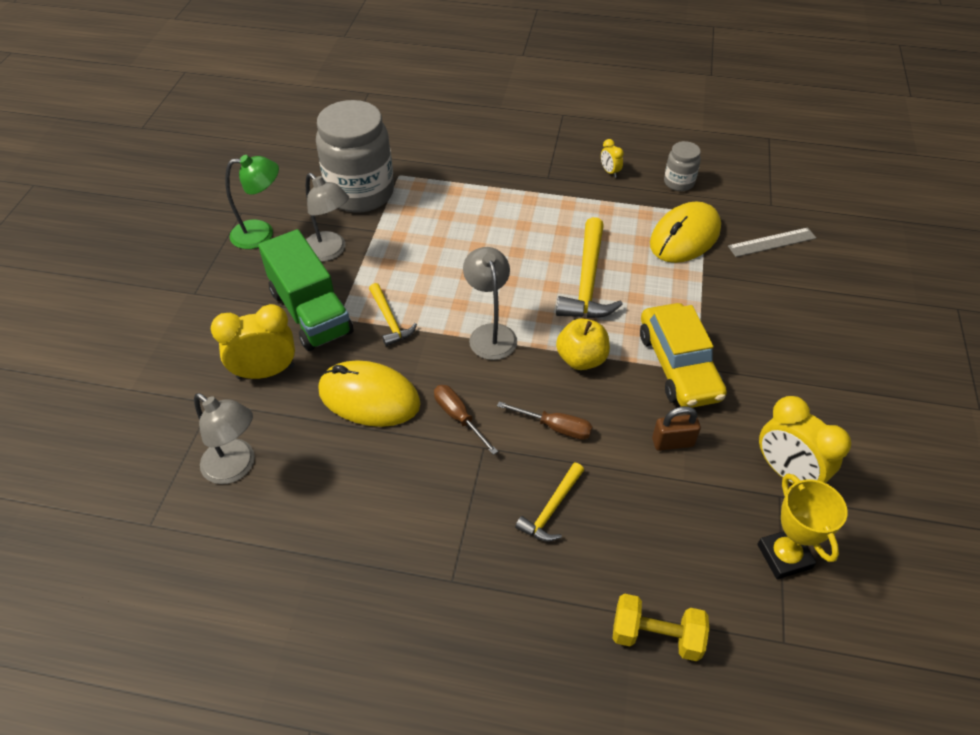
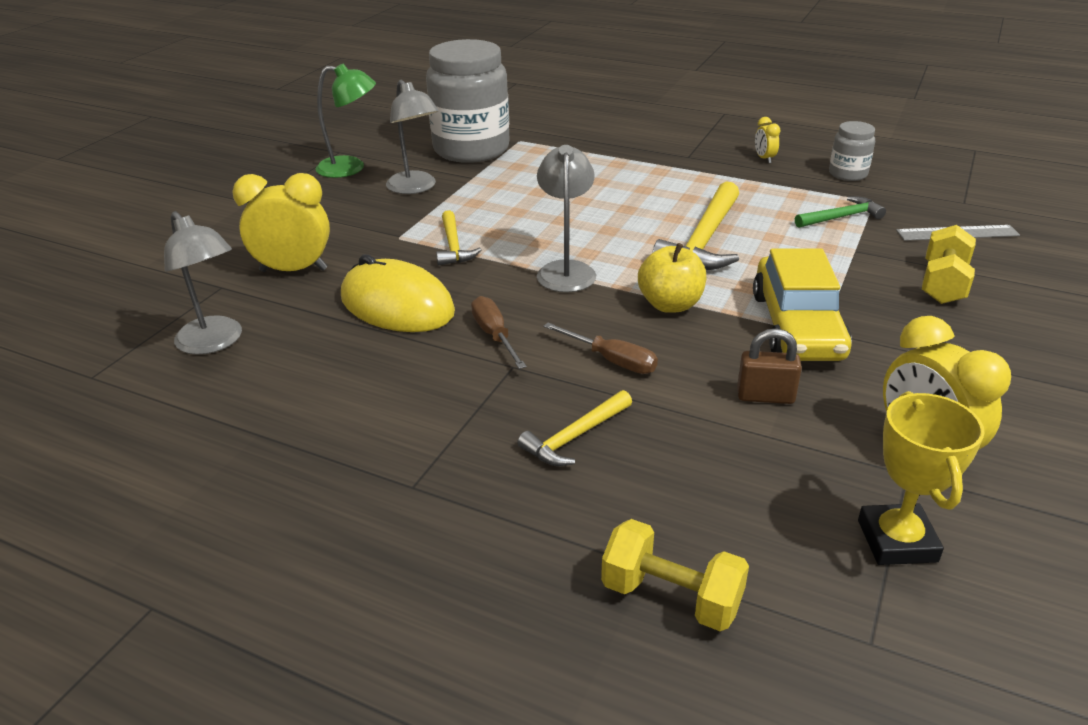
camera: 15 degrees right, 15 degrees down
(311, 312) = (369, 230): green truck -> none
(684, 237) = (841, 217): yellow mouse -> green hammer
(771, 302) = (943, 284): none -> yellow dumbbell

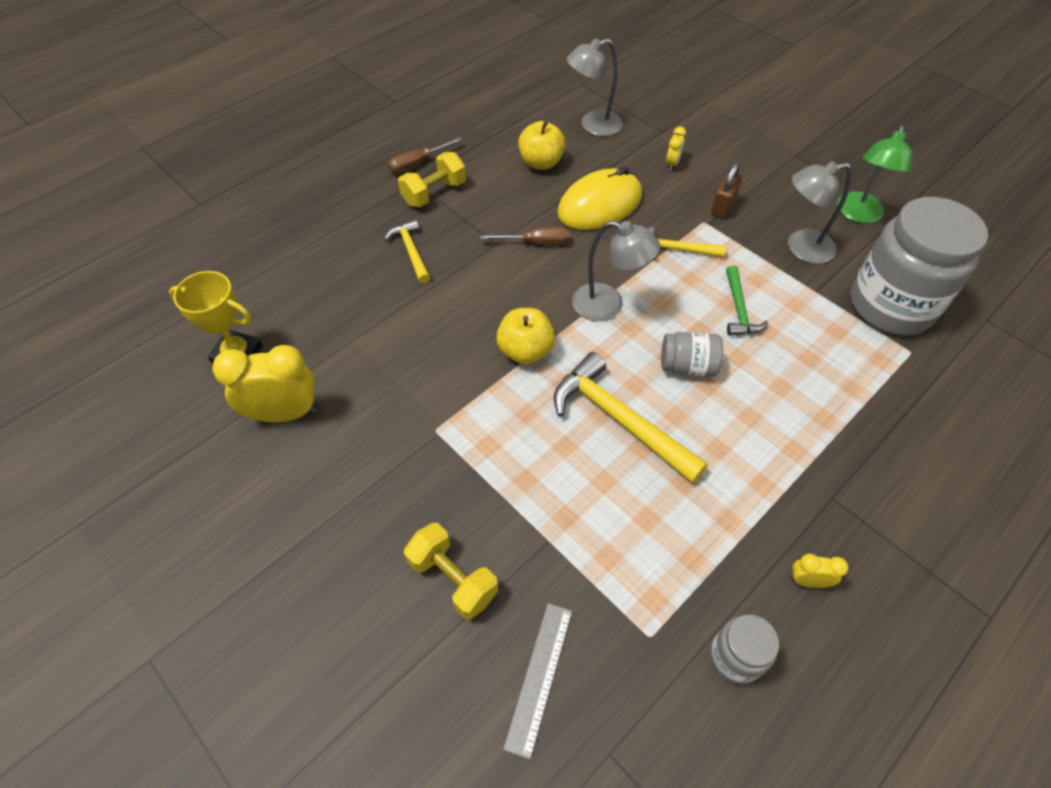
camera: 110 degrees right, 20 degrees up
(294, 270) = (672, 164): yellow clock -> yellow clock, size x0.48
(320, 369) = (541, 163): none -> yellow apple
(612, 220) = (687, 366): none -> grey jar
(612, 360) = (474, 292): brown screwdriver -> brown screwdriver (418, 164)
(671, 597) = (278, 250): yellow dumbbell -> yellow dumbbell (434, 193)
(765, 396) = (388, 356): brown padlock -> brown padlock (722, 207)
(797, 326) = (454, 419): yellow car -> none
(841, 217) = (622, 573): green hammer -> green hammer (739, 309)

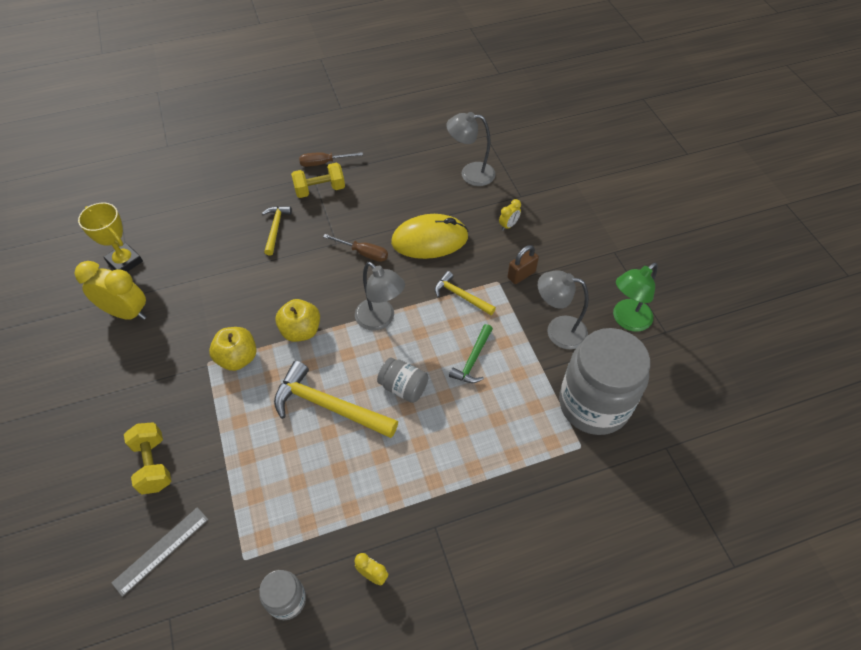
camera: 25 degrees right, 0 degrees up
(541, 163) = (410, 191): yellow apple -> yellow apple (238, 358)
(619, 419) = (328, 406): yellow hammer -> yellow hammer turned 45 degrees counterclockwise

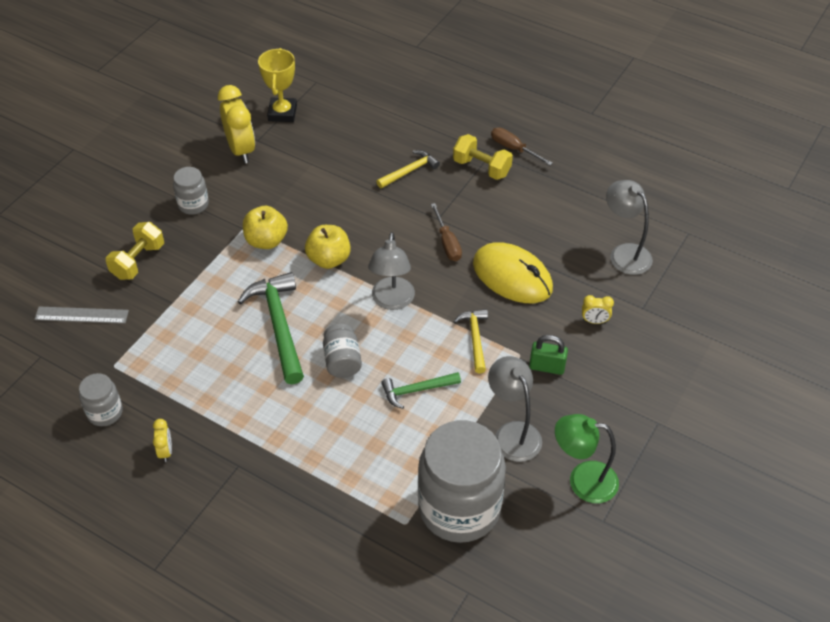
camera: 50 degrees right, 5 degrees down
(142, 383) = (193, 204): none -> grey jar
(328, 406) = (279, 325): yellow hammer -> green hammer
(521, 275) = (547, 367): brown padlock -> green padlock

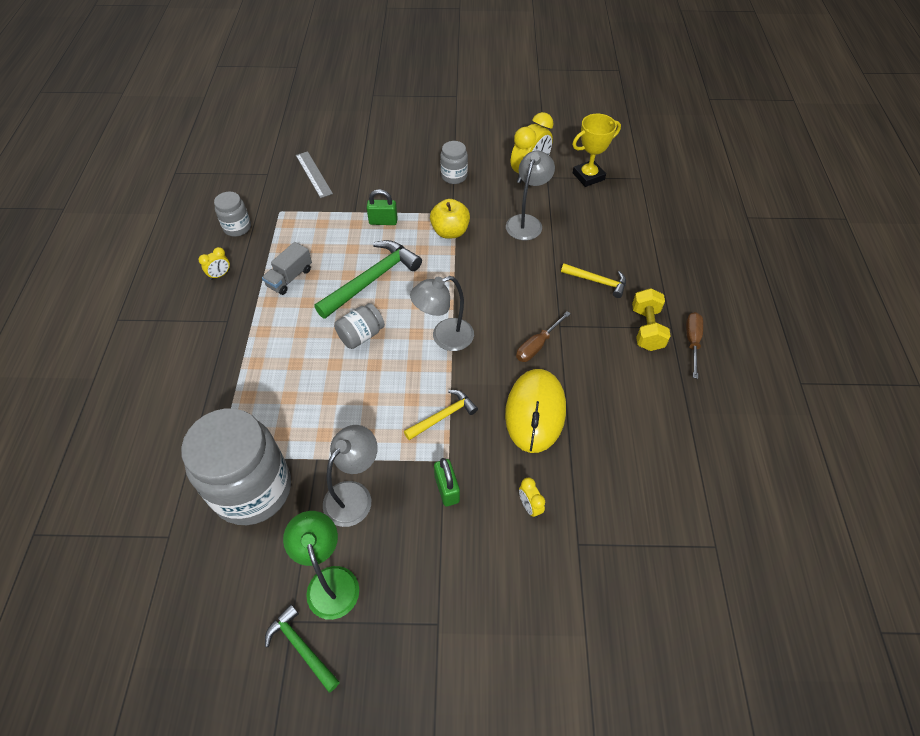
camera: 60 degrees right, 5 degrees up
(138, 261) = (380, 176): yellow dumbbell -> none
(207, 285) = (383, 221): none -> green padlock
(221, 391) = (290, 278): none -> grey truck
(329, 259) = (459, 277): yellow apple -> none
(416, 390) = (360, 399): green hammer -> green hammer (301, 647)
(624, 253) = (637, 495): grey lamp -> grey lamp (527, 222)

